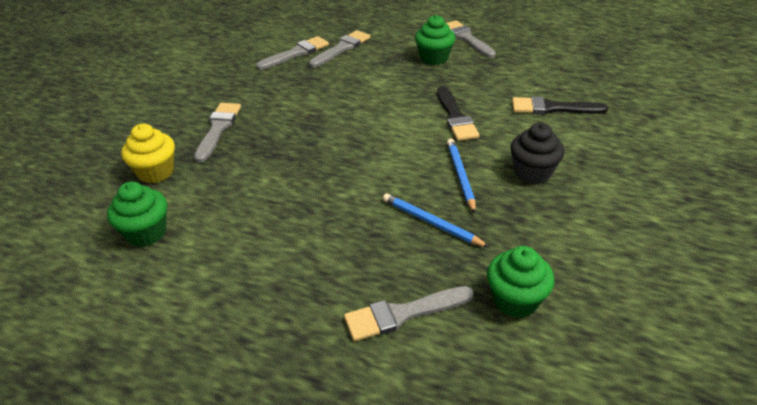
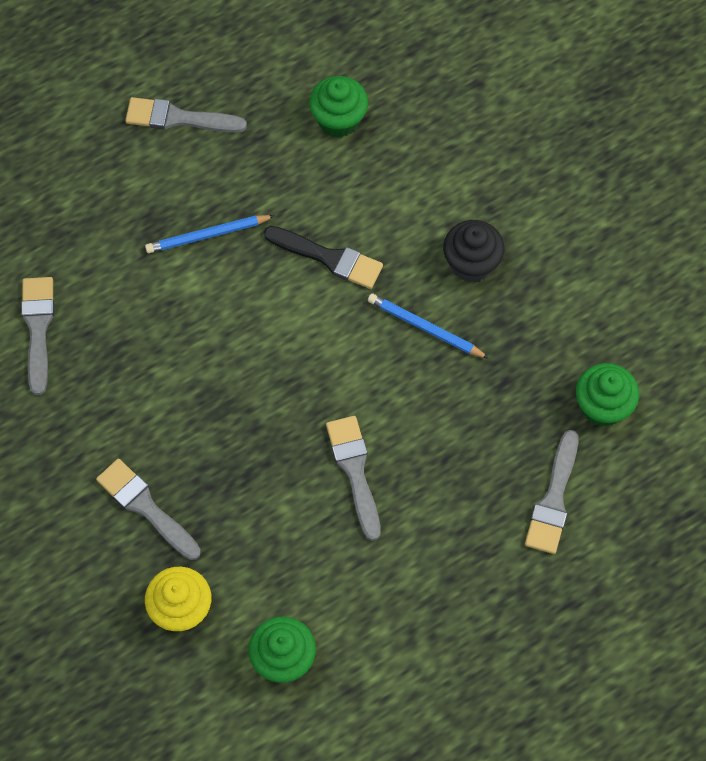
camera: 55 degrees left, 25 degrees up
(342, 48) = (74, 269): grey brush -> grey brush (354, 471)
(431, 223) = (468, 401): blue pencil -> blue pencil (208, 235)
(434, 58) = (192, 188): green cupcake -> green cupcake (338, 120)
(552, 108) = (391, 157): black brush -> none

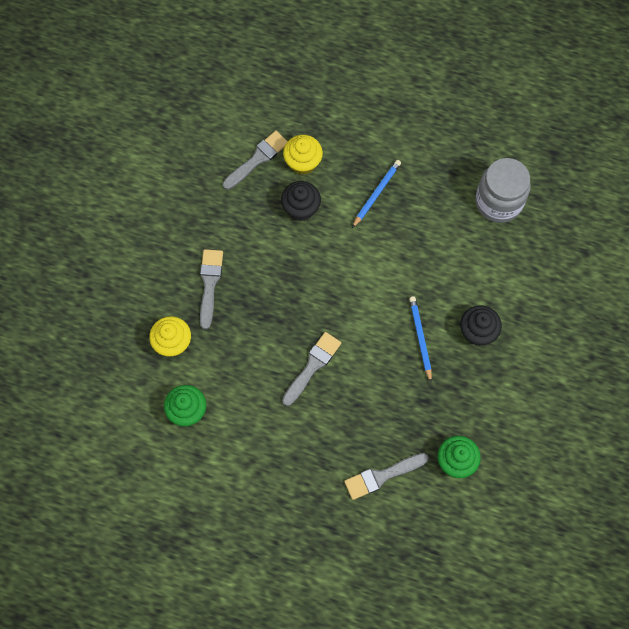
camera: 50 degrees right, 5 degrees up
(92, 282) = (303, 162): none -> yellow cupcake
(147, 330) = (301, 208): none -> black cupcake
(178, 118) = (427, 127): grey brush -> none
(208, 235) = (376, 194): blue pencil -> blue pencil turned 90 degrees clockwise
(329, 258) = (416, 260): black brush -> none
(338, 120) = (498, 202): green cupcake -> grey jar

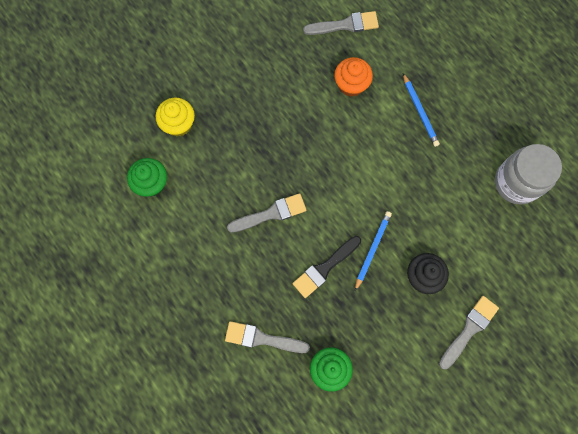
camera: 35 degrees right, 5 degrees up
(209, 284) = (239, 97): grey brush -> grey brush (469, 329)
(301, 208) = (351, 85): black cupcake -> orange cupcake
(303, 162) = (378, 50): yellow cupcake -> none
(376, 194) = (420, 111): blue pencil -> blue pencil turned 90 degrees clockwise
(392, 381) = (325, 268): none -> black brush

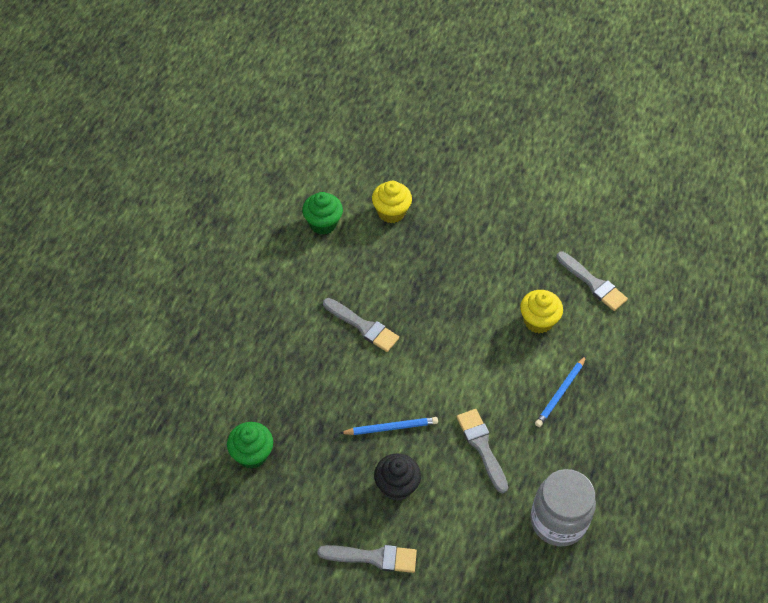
camera: 55 degrees right, 20 degrees down
(262, 338) = (243, 384): grey brush -> grey brush (482, 446)
(325, 268) = (344, 398): black brush -> none
(351, 85) = (538, 321): orange cupcake -> yellow cupcake

